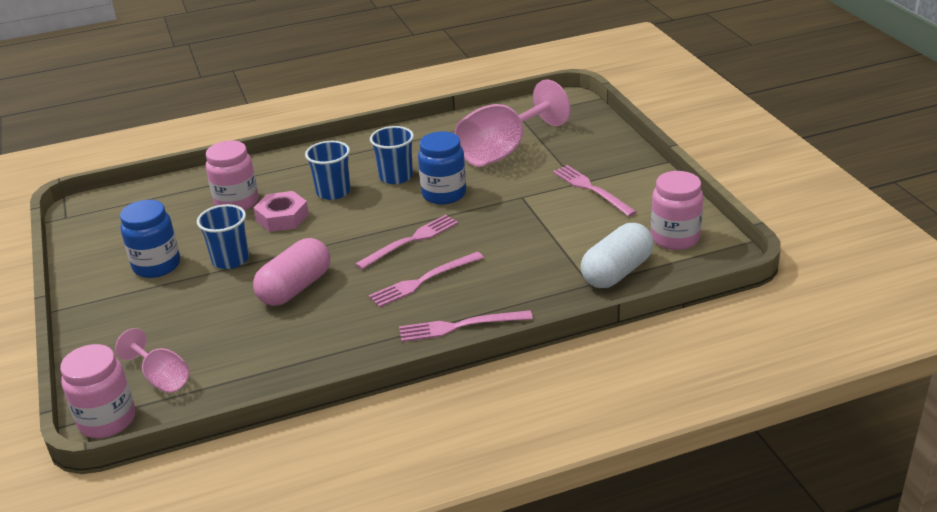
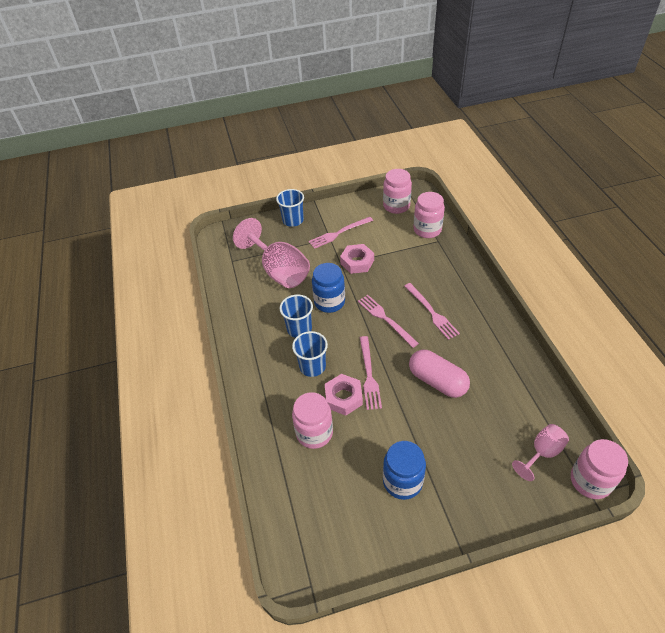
camera: 85 degrees left, 15 degrees up
(230, 260) = (398, 427): blue cup -> blue cup (293, 220)
(460, 326) = (478, 295): pink fork -> pink fork (369, 375)
(527, 210) = (357, 262): none -> pink nut
(617, 272) = (427, 230): white capsule -> pink jar

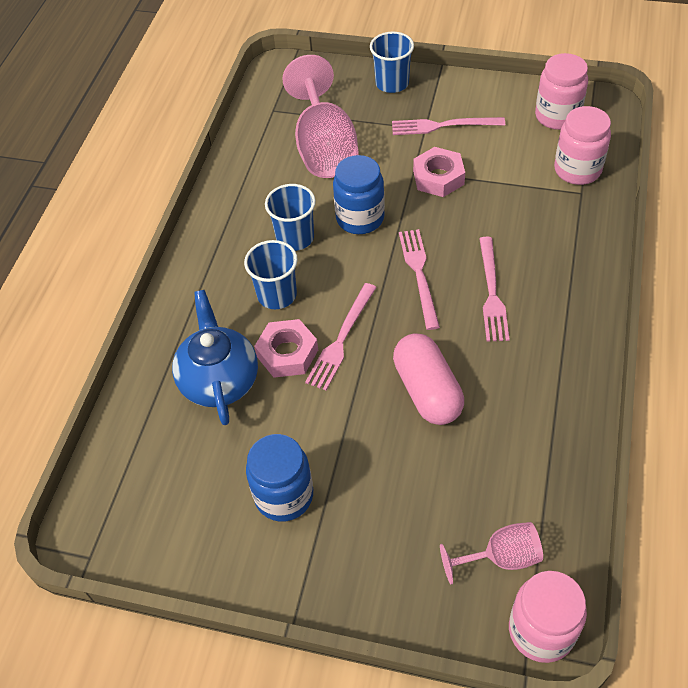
camera: 30 degrees right, 5 degrees up
(314, 433) = (219, 380): pink jar -> blue teapot

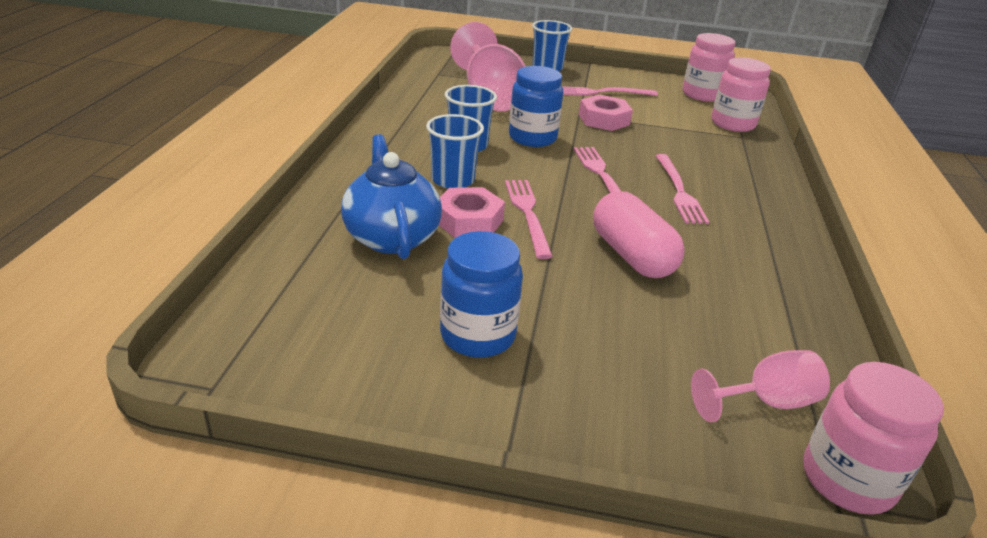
camera: 10 degrees left, 20 degrees down
(341, 339) = (527, 214): pink fork -> pink fork turned 150 degrees clockwise

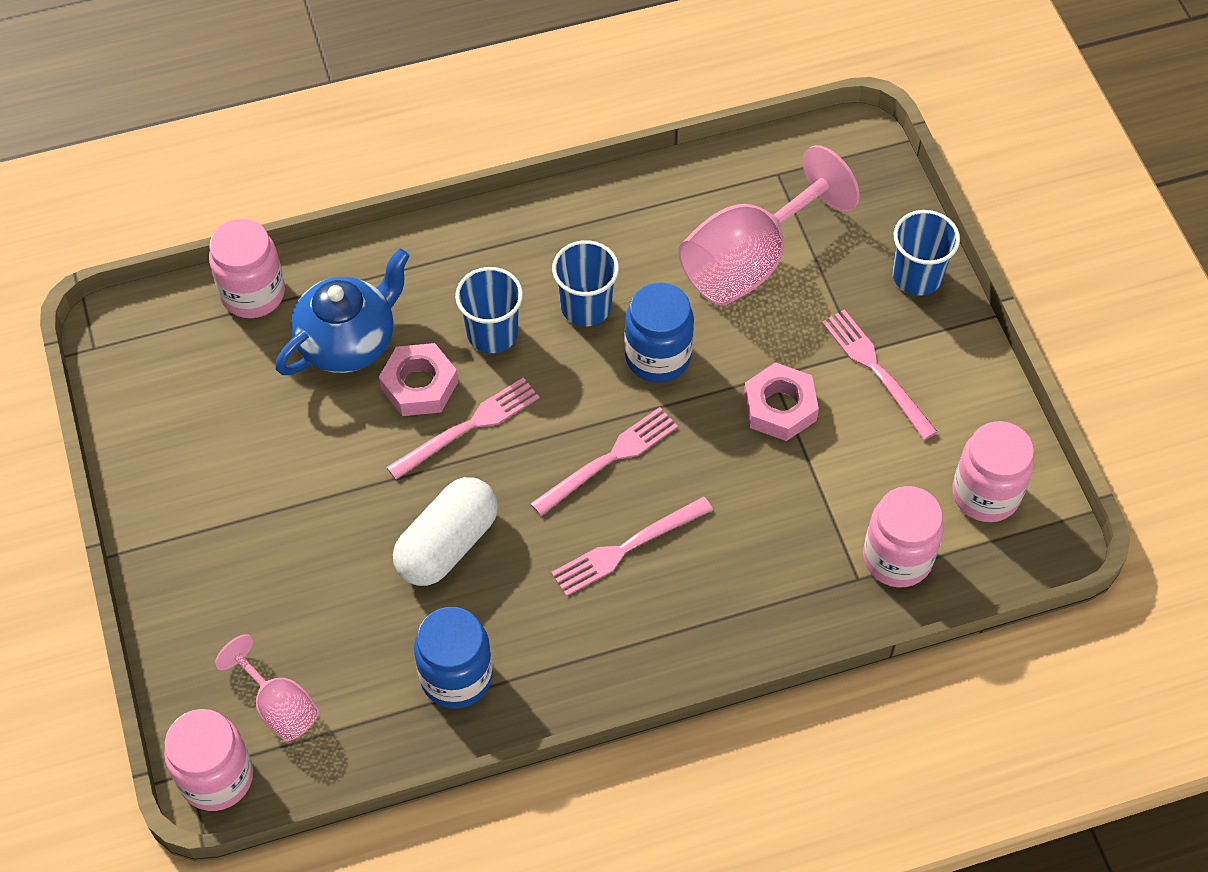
camera: 65 degrees right, 25 degrees up
(282, 266) = (253, 294): none -> pink jar
(477, 335) = (245, 474): blue jar -> blue jar (456, 677)
(631, 255) = (447, 544): pink capsule -> white capsule

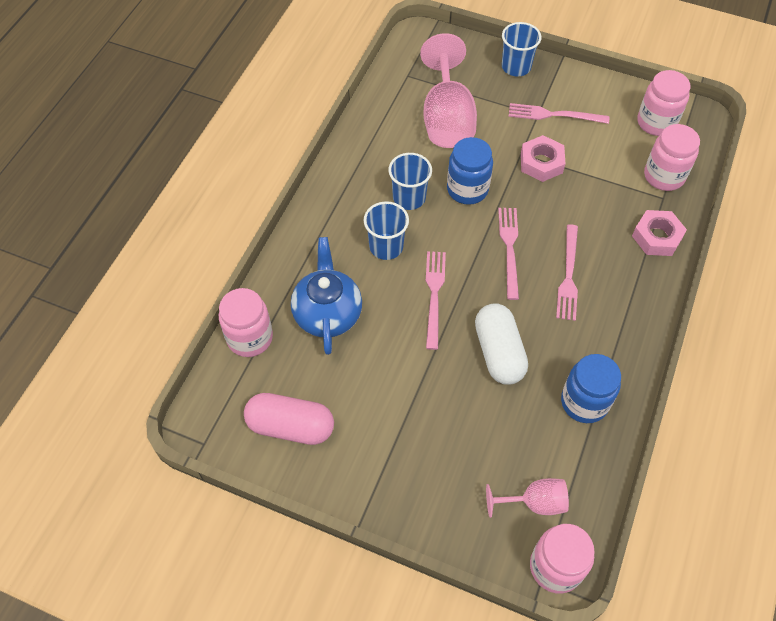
camera: 50 degrees left, 0 degrees up
(178, 410) = (291, 426): none -> pink capsule
(419, 385) = (387, 300): pink nut -> pink nut (657, 237)

